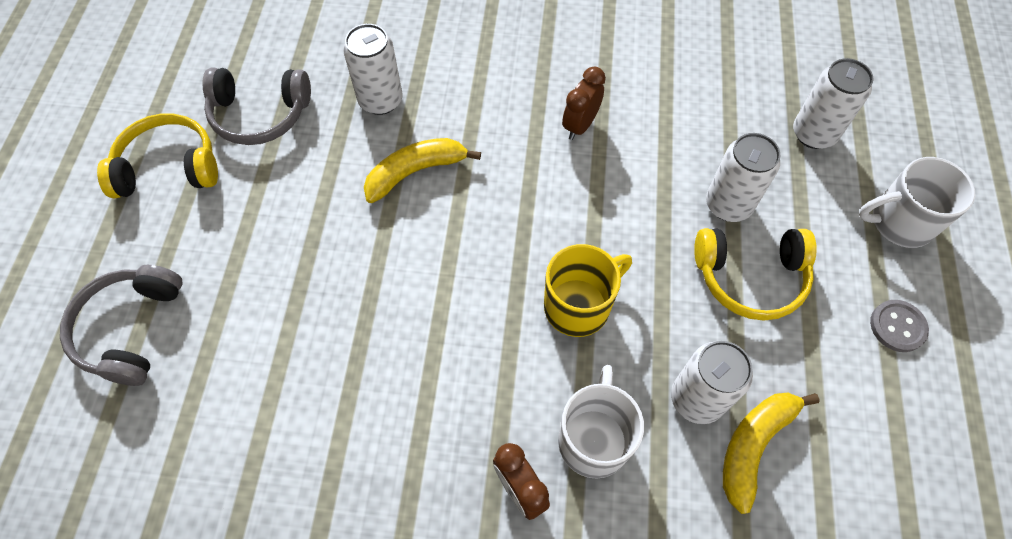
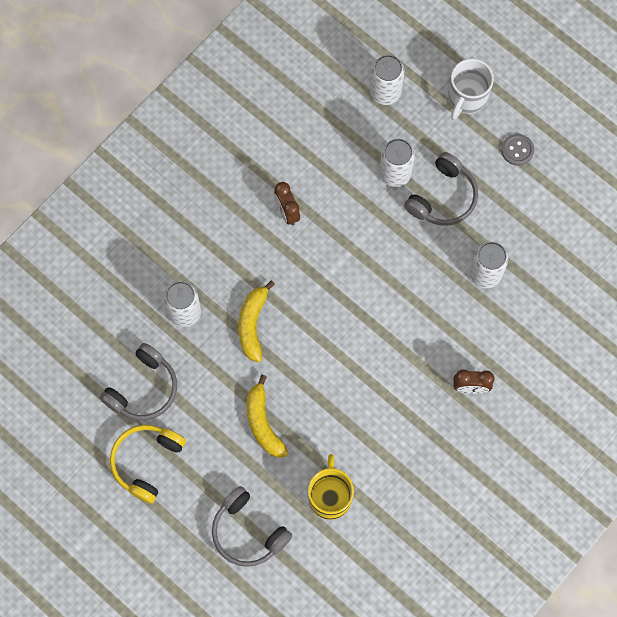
camera: 55 degrees left, 10 degrees up
(579, 306) = (398, 294): yellow mug -> yellow mug (330, 496)
(594, 439) = (471, 336): white mug -> none
(750, 277) = (443, 197): yellow headphones -> grey headphones
(754, 445) = (524, 266): yellow banana -> yellow banana (263, 423)

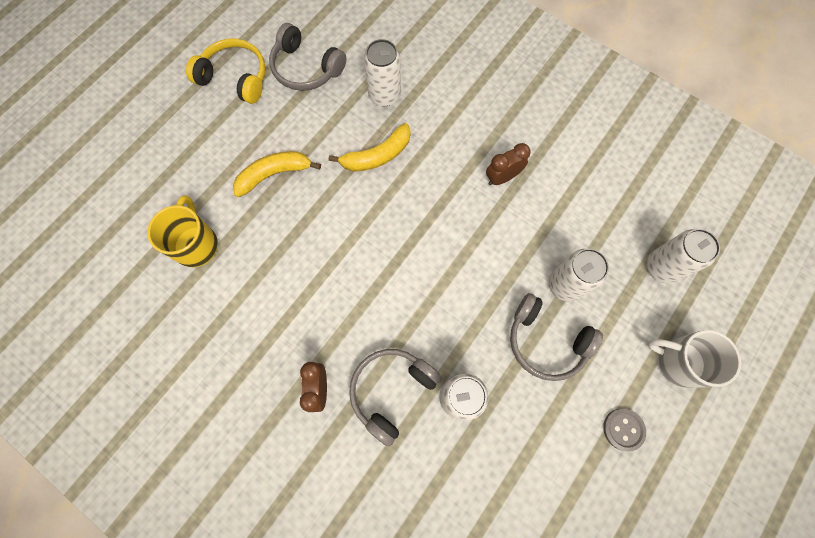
camera: 85 degrees right, 0 degrees up
(248, 532) = (163, 170): grey headphones -> grey headphones (391, 391)
(252, 324) = (377, 156): yellow banana -> yellow banana turned 150 degrees clockwise
(330, 496) = (196, 244): yellow mug -> yellow mug turned 90 degrees counterclockwise

